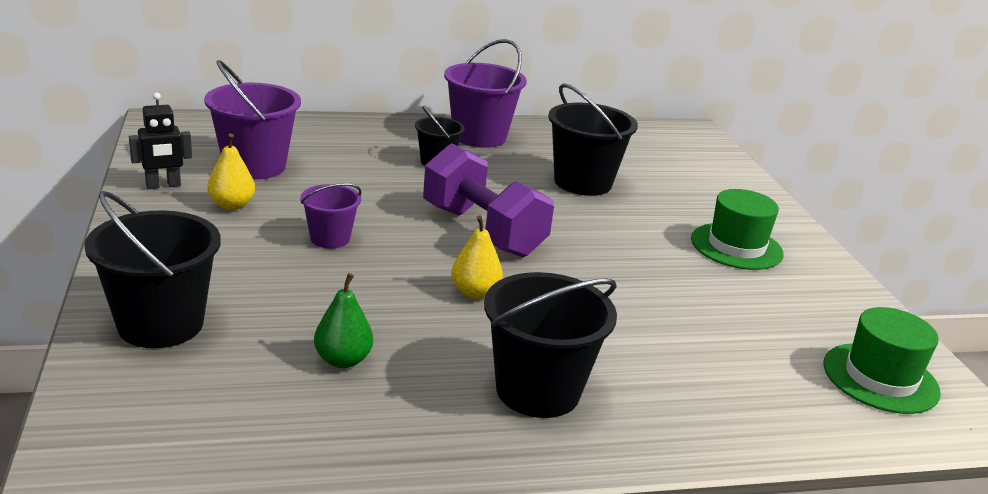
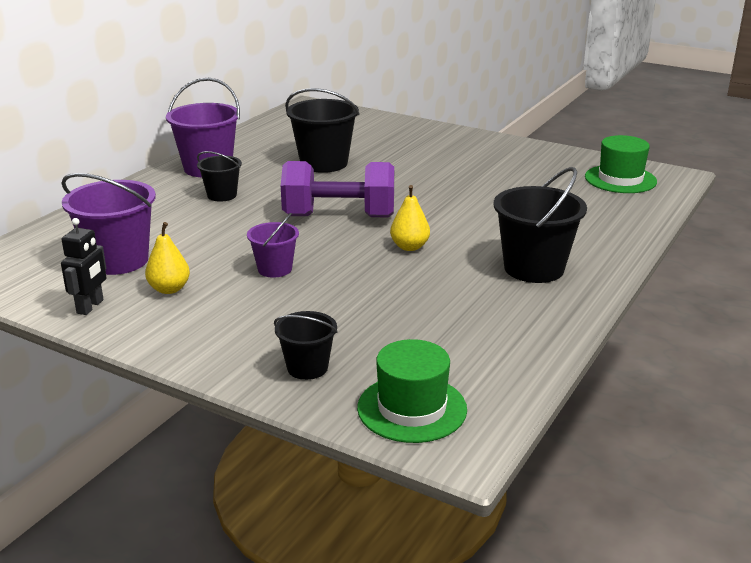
camera: 45 degrees left, 0 degrees up
(160, 324) = (307, 368): black bucket -> black bucket, size x0.57
(343, 360) = (433, 316): green pear -> none
(736, 246) = (459, 155): green hat -> green hat (412, 408)

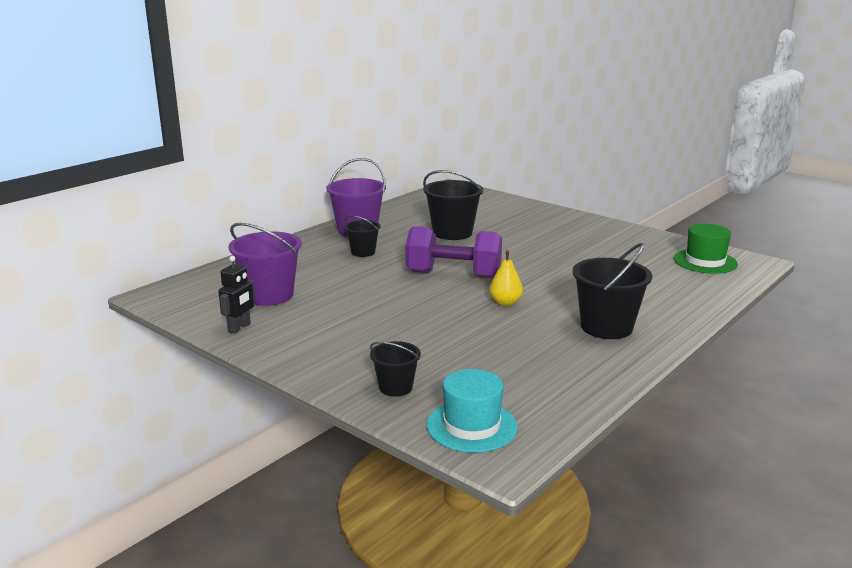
camera: 10 degrees right, 5 degrees down
(169, 289) = (303, 319): yellow pear -> none
(275, 269) = (390, 311): purple bucket -> none
(412, 408) = (471, 426): green hat -> turquoise hat

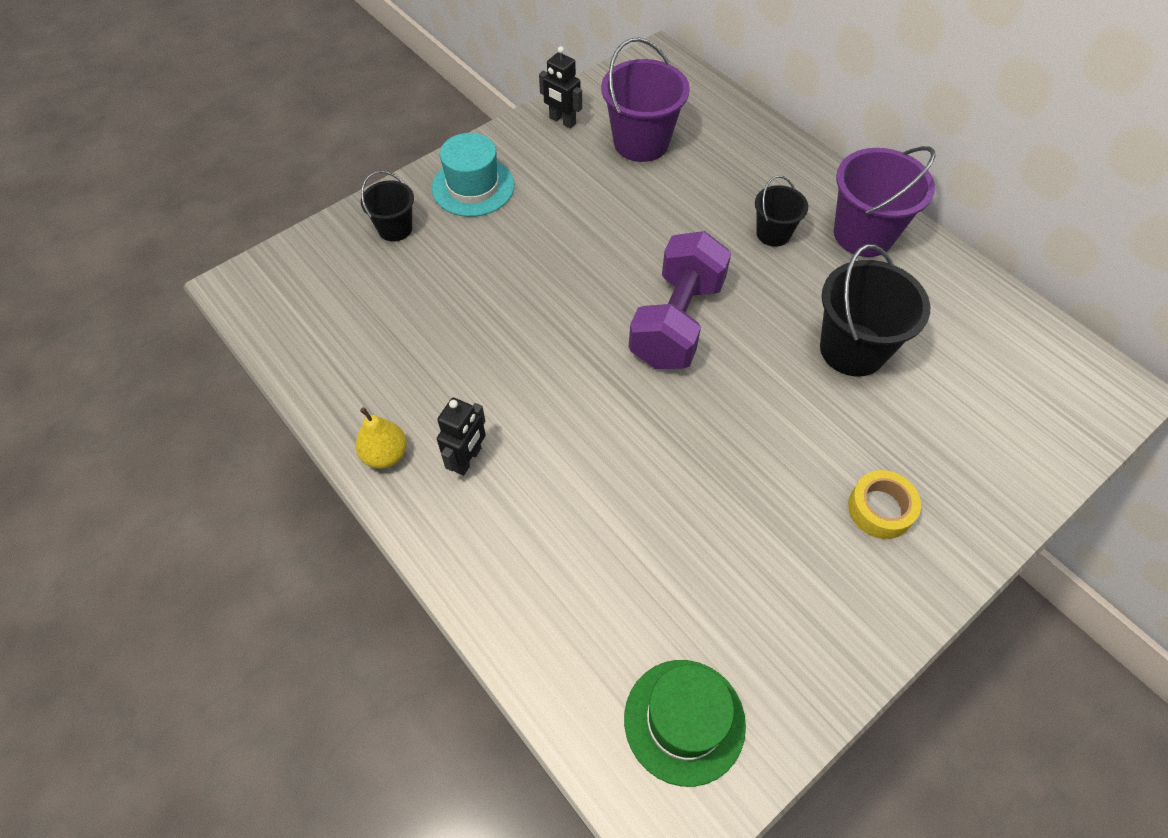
camera: 100 degrees right, 35 degrees up
(471, 426) = (302, 275): turquoise hat -> turquoise hat (473, 187)
(505, 302) = (572, 362): yellow pear -> yellow pear (385, 455)
(554, 227) = (880, 509): none -> yellow tape
(606, 327) = (468, 459): black bucket -> black robot

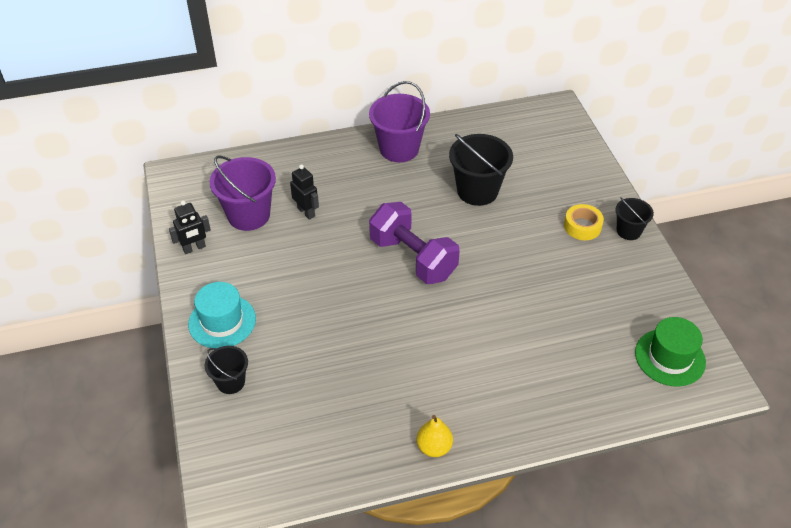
camera: 65 degrees left, 10 degrees down
(468, 459) = (460, 401): black robot -> black robot (306, 212)
(773, 233) = (372, 186): black bucket -> black bucket (628, 231)

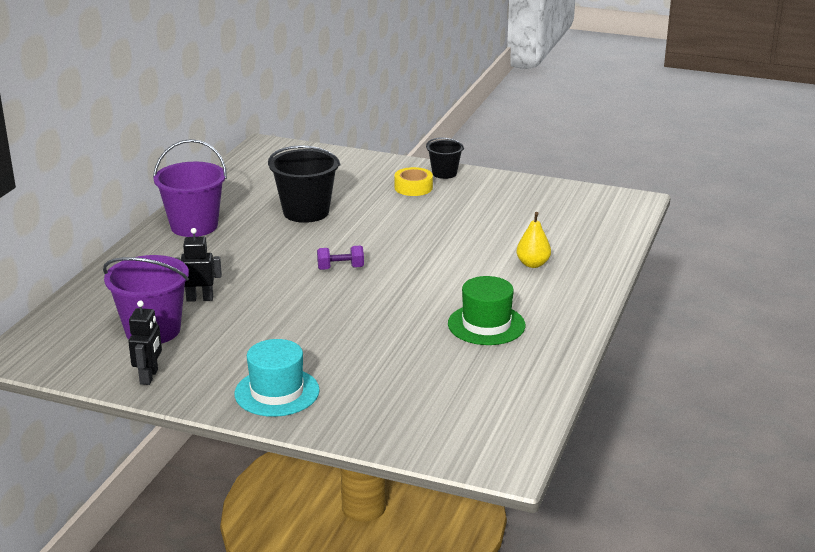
camera: 55 degrees left, 20 degrees down
(231, 382) = (363, 412): black bucket -> none
(413, 258) = (340, 268): purple dumbbell -> purple dumbbell, size x0.44
(434, 447) = (561, 333): yellow pear -> yellow pear (533, 264)
(670, 357) = (586, 208): green hat -> green hat (486, 325)

